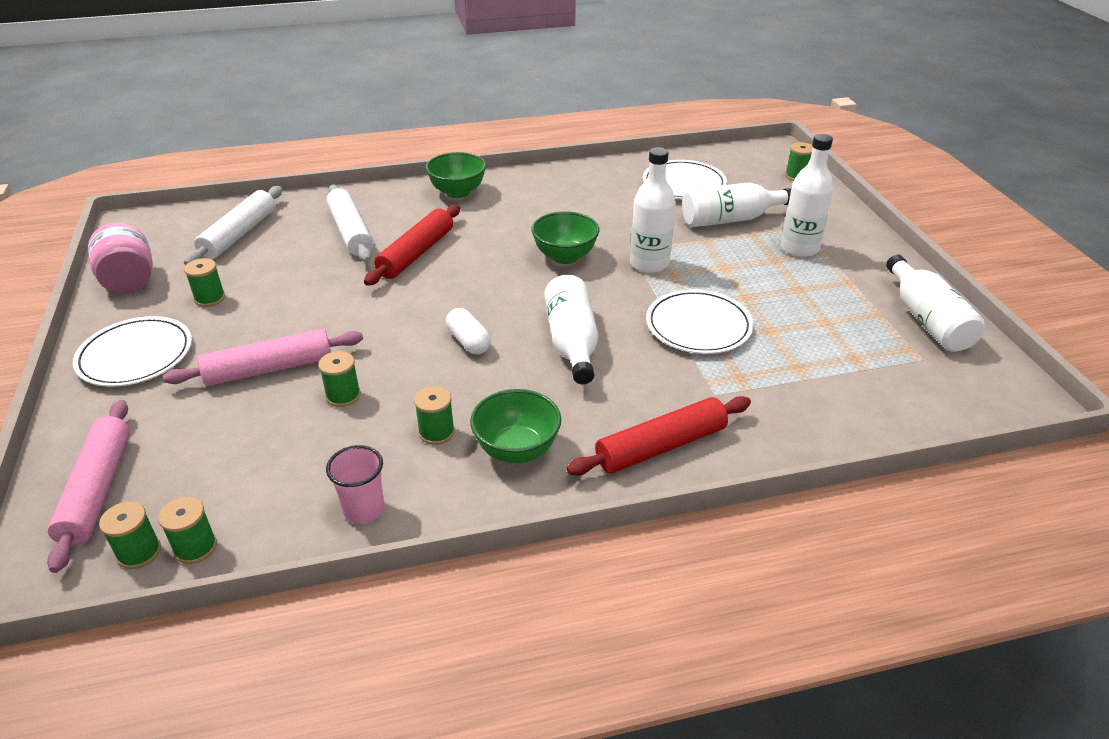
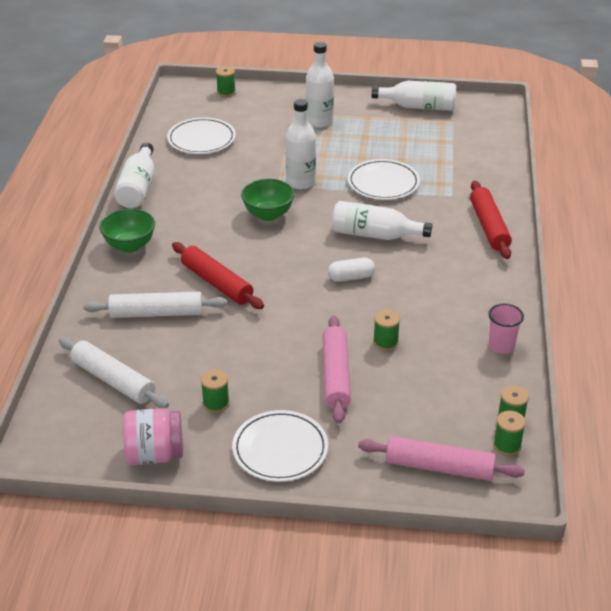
camera: 70 degrees left, 0 degrees up
(436, 432) = (442, 307): green spool -> none
(517, 450) = (471, 278): green bowl -> none
(730, 219) = (265, 135): white bottle -> white bottle (138, 187)

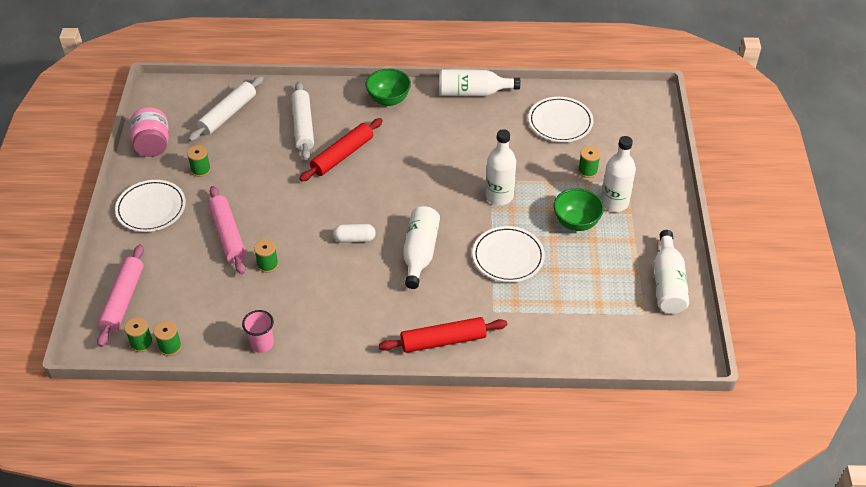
camera: 85 degrees right, 10 degrees up
(226, 92) = (653, 129): green spool -> green spool (587, 171)
(268, 214) = (443, 178): green bowl -> green bowl (576, 222)
(335, 375) = (228, 235): pink rolling pin -> pink rolling pin turned 75 degrees clockwise
(351, 277) = (354, 239): white capsule -> white capsule turned 75 degrees counterclockwise

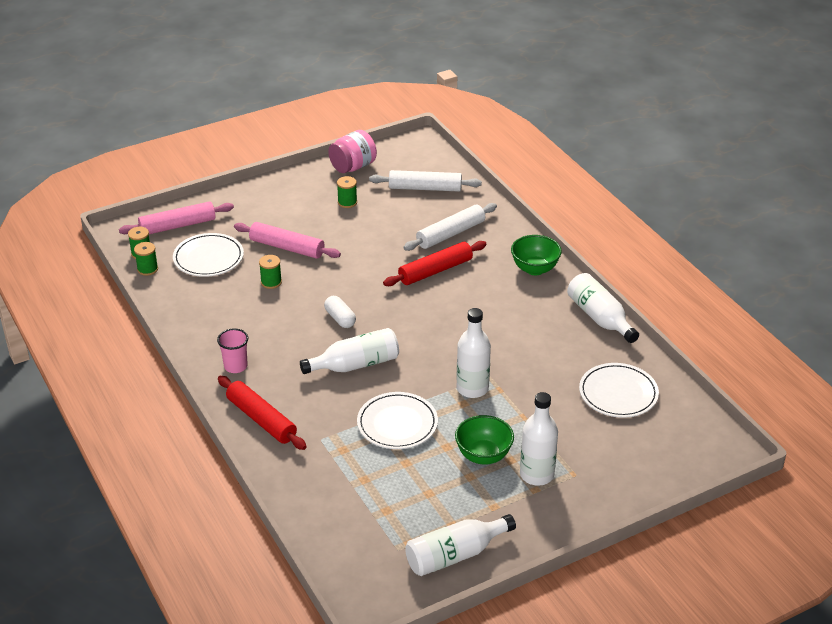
camera: 60 degrees right, 10 degrees down
(151, 208) = (283, 197): white plate -> white plate (208, 258)
(228, 235) = (287, 247): pink rolling pin -> pink rolling pin turned 75 degrees clockwise
(262, 344) = (183, 315): pink cup -> pink cup (235, 366)
(342, 155) = (435, 271): red rolling pin -> red rolling pin turned 45 degrees counterclockwise
(587, 171) = (565, 439): green spool -> none

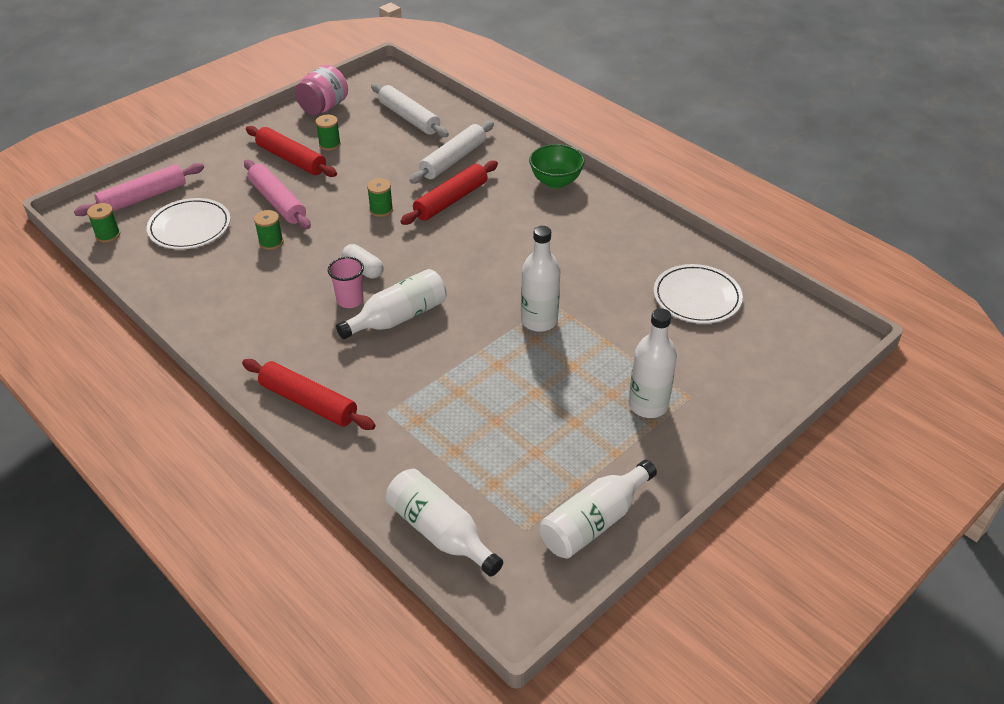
camera: 15 degrees left, 5 degrees up
(147, 269) = (120, 251): green spool -> green spool (381, 210)
(235, 366) = (258, 345): pink cup -> pink cup (350, 300)
(287, 247) = (277, 202): pink rolling pin -> pink rolling pin turned 45 degrees clockwise
(310, 211) = (291, 159): none -> red rolling pin
(397, 424) = (470, 377): white plate -> none
(425, 188) = (409, 118): white rolling pin -> white rolling pin turned 60 degrees clockwise
(483, 455) = (580, 395): green bowl -> none
(600, 318) = (644, 221): white bottle -> white bottle (440, 532)

